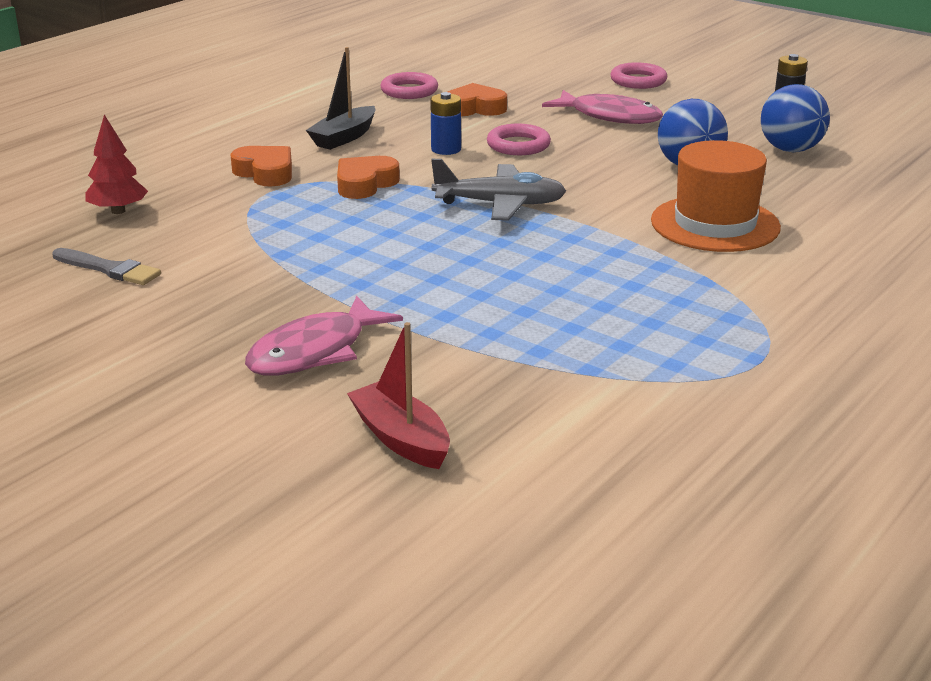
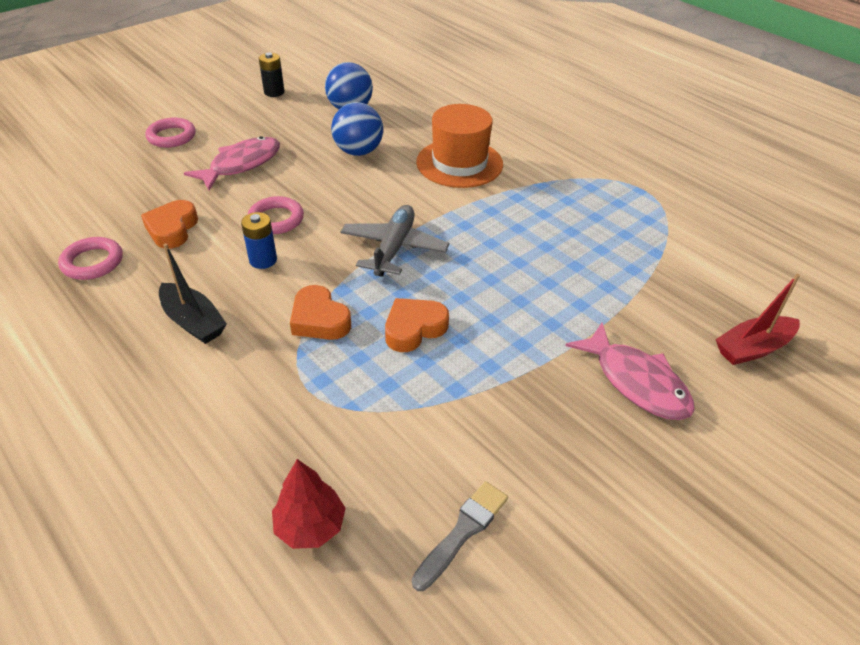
camera: 80 degrees left, 15 degrees up
(265, 173) = (257, 389): orange heart -> orange heart (414, 328)

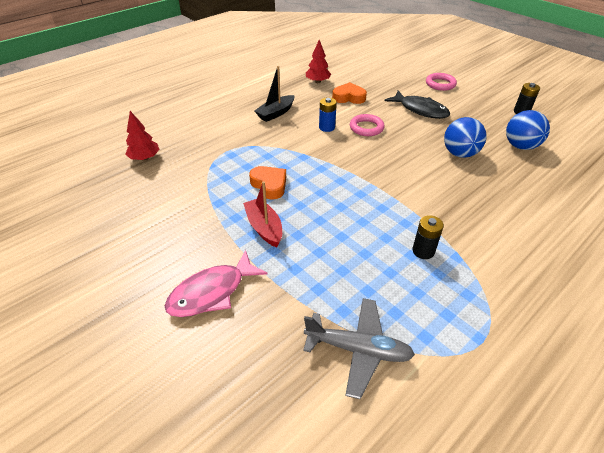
camera: 90 degrees right, 0 degrees up
(92, 262) = (318, 82): pink ring -> red tree
(241, 165) = (420, 110): pink fish -> black fish
(319, 320) = (277, 150): orange heart -> none
(394, 248) = (347, 174): grey plane -> grey plane (358, 349)
(459, 163) = (468, 205): orange hat -> none
(463, 531) = (124, 204): grey brush -> none
(536, 204) = (423, 251): none -> black battery
(753, 348) = (240, 388): red boat -> red boat (264, 227)

